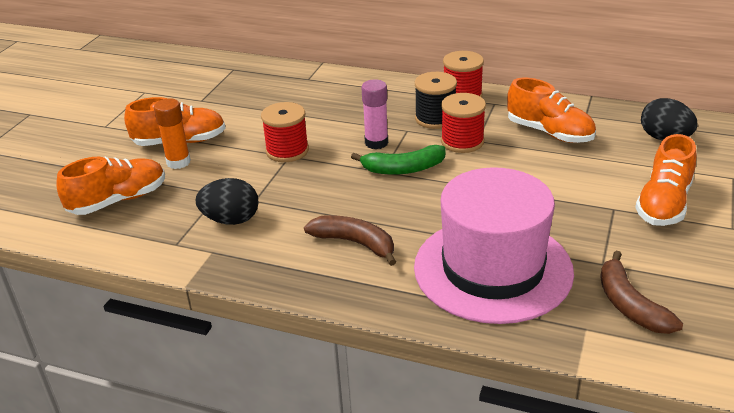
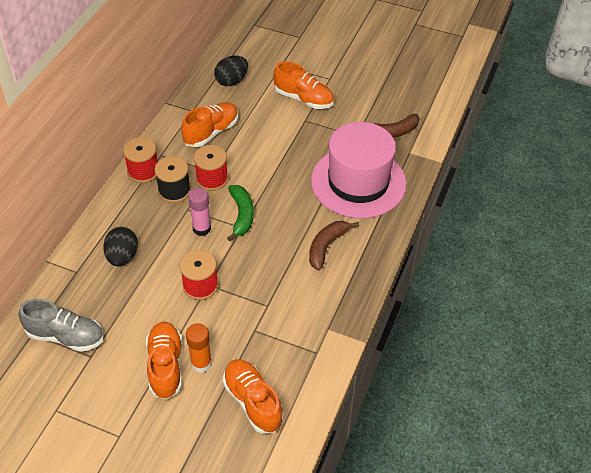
camera: 90 degrees left, 15 degrees up
(227, 84) = (66, 336): none -> grey shoe
(231, 220) = (291, 319): black egg -> black egg (122, 257)

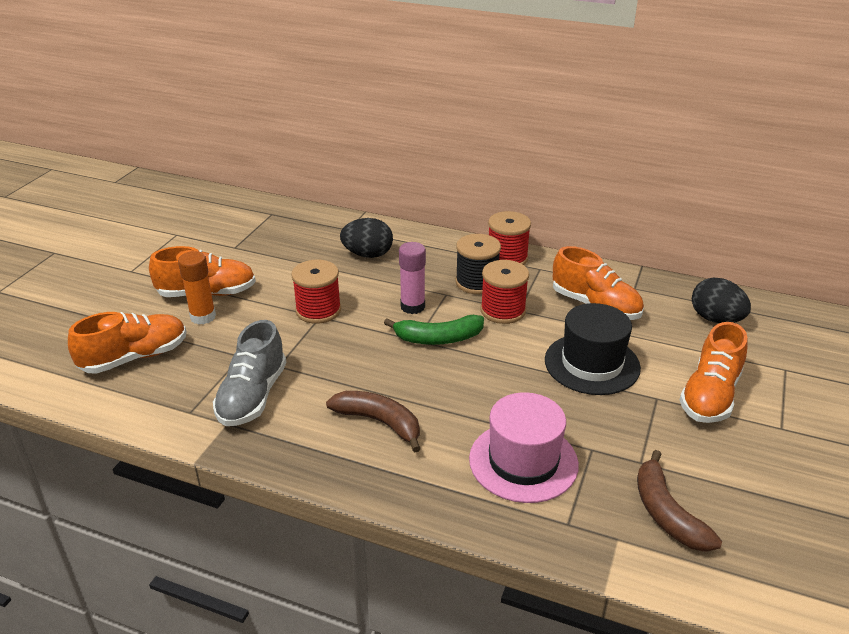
camera: 90 degrees right, 15 degrees down
(66, 336) = (263, 231): grey shoe -> grey shoe (252, 396)
(273, 142) = (592, 364): none -> black hat
(358, 182) = (523, 461): pink hat -> pink hat, size x0.65

